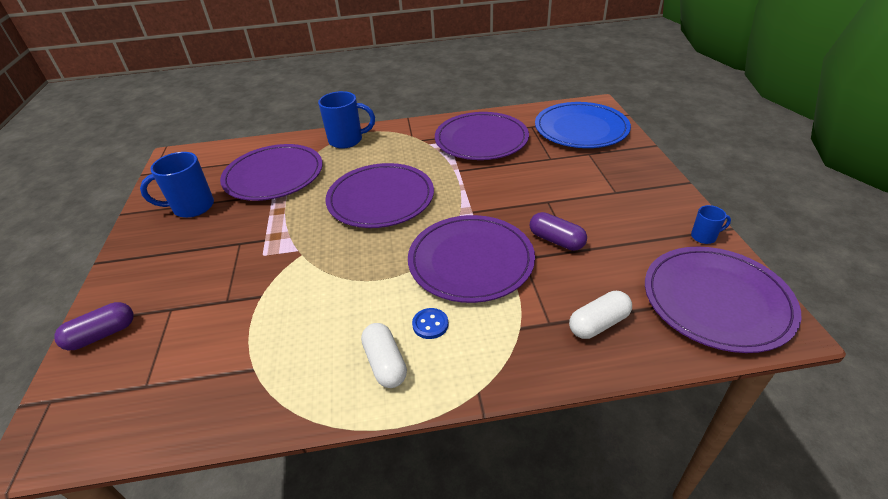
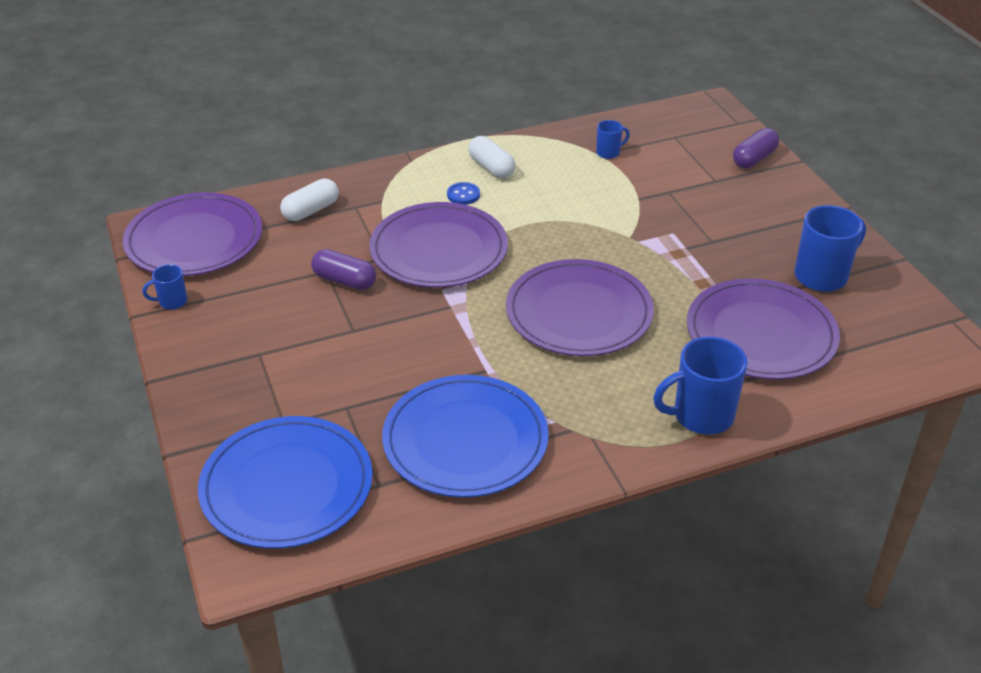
camera: 165 degrees right, 0 degrees up
(240, 369) = (609, 152): none -> blue mug
(481, 139) = (465, 440): purple plate -> blue plate

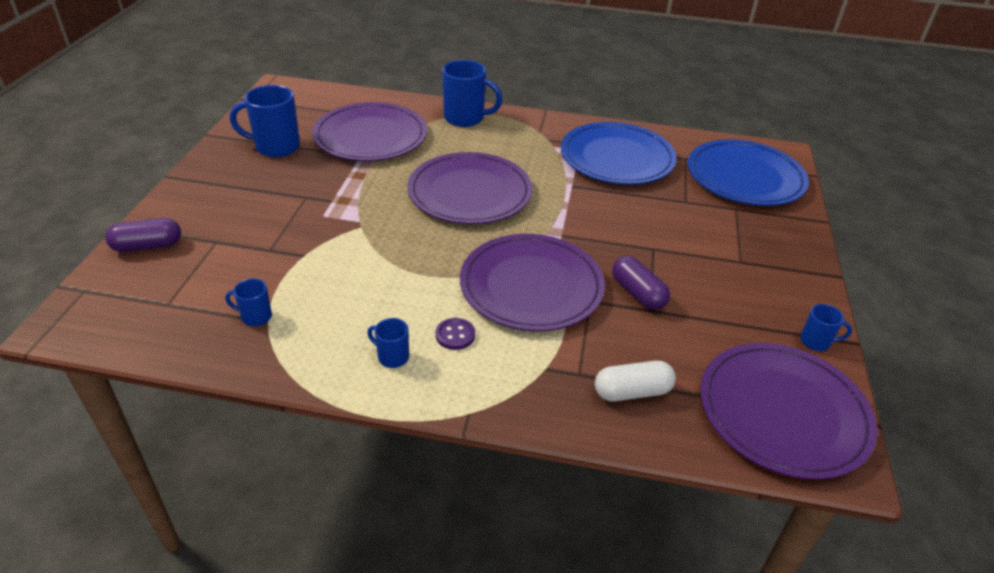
camera: 150 degrees left, 0 degrees up
(463, 195) = (455, 335): blue button -> purple button
(491, 168) = (392, 357): white capsule -> blue mug

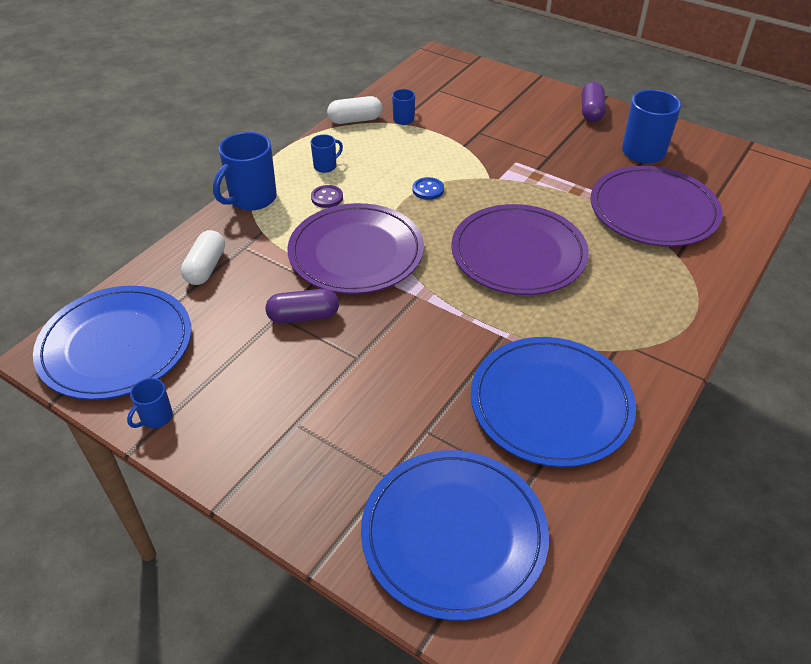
camera: 115 degrees right, 5 degrees up
(147, 246) = (509, 85): purple capsule -> purple capsule (591, 111)
(270, 363) = (355, 120): none -> white capsule
(401, 263) = (428, 190): none -> blue button
(465, 118) = (685, 291): blue mug -> blue mug (251, 199)
(783, 412) = (116, 345): purple plate -> blue plate

